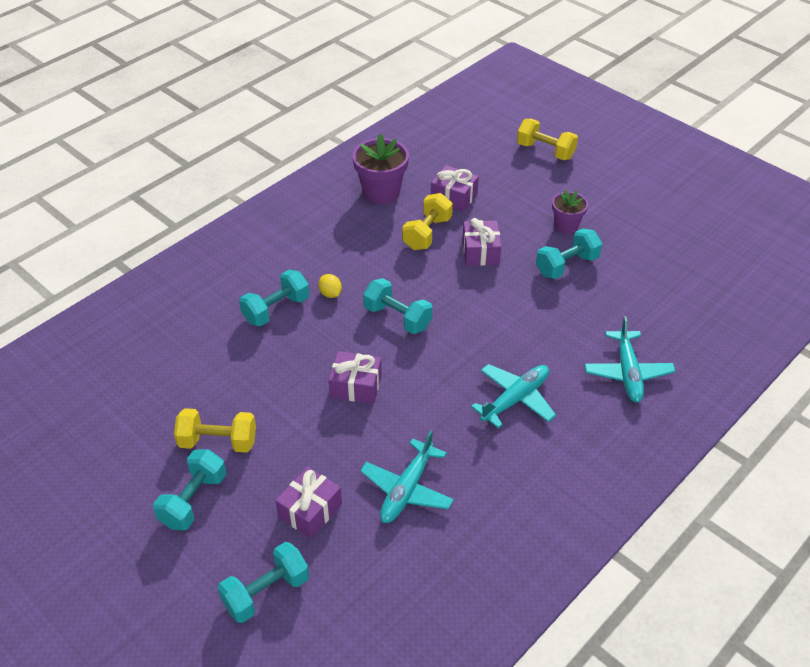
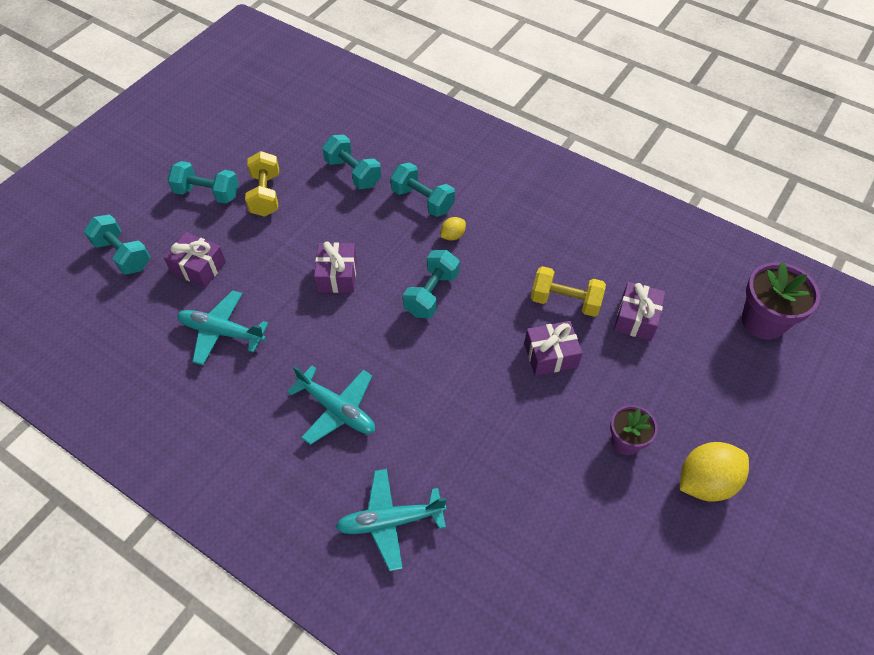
camera: 80 degrees right, 10 degrees up
(381, 192) = (619, 251): purple flower pot -> purple flower pot (763, 321)
(545, 151) = (767, 407): yellow dumbbell -> none
(567, 265) = (553, 446): turquoise dumbbell -> turquoise dumbbell (353, 173)
(602, 194) = (705, 482): none -> yellow lemon

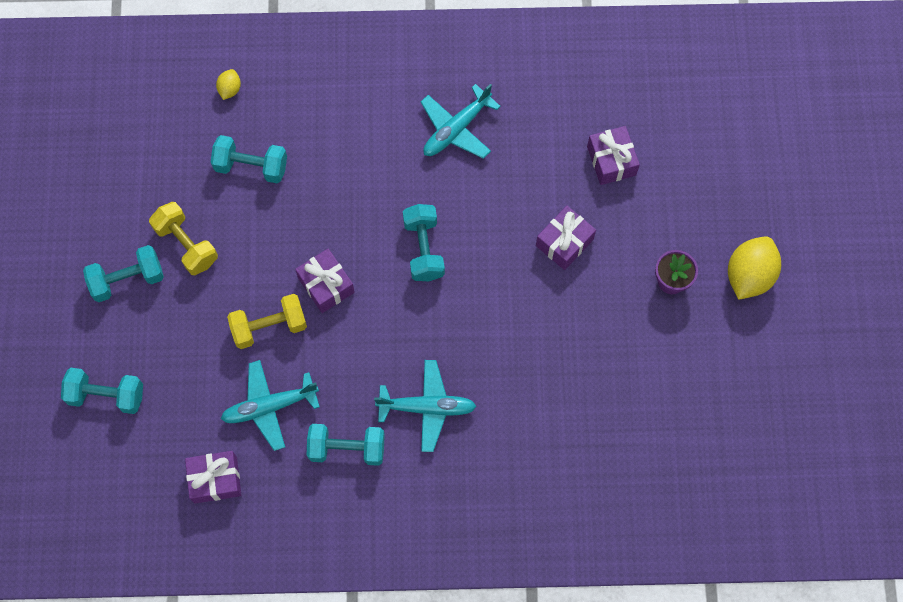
camera: 35 degrees left, 15 degrees up
(198, 267) = (191, 360): purple gift -> purple gift (215, 480)
(390, 521) = (539, 467): turquoise plane -> turquoise plane (456, 129)
(422, 200) = (342, 156): turquoise dumbbell -> turquoise dumbbell (347, 448)
(452, 236) = (398, 177): yellow lemon -> yellow lemon (230, 89)
(565, 301) = (542, 182): yellow dumbbell -> yellow dumbbell (269, 327)
(763, 321) = (713, 97): purple flower pot -> none

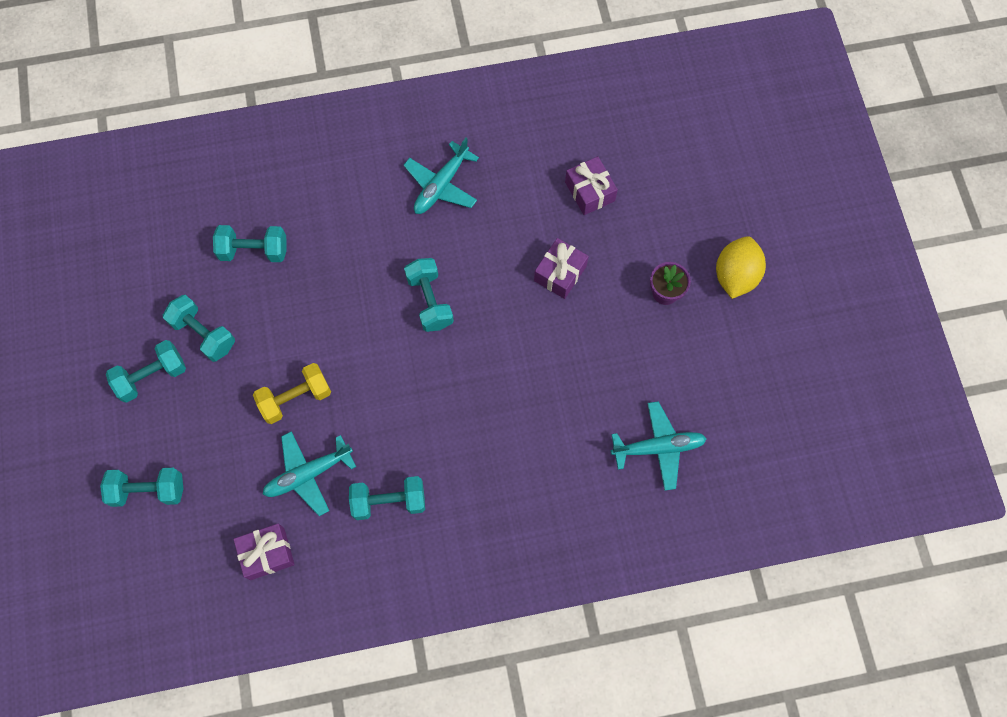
camera: 10 degrees left, 0 degrees up
(186, 245) = (204, 334): yellow dumbbell -> turquoise dumbbell
(230, 89) = (222, 182): yellow lemon -> none
(326, 285) = (343, 350): purple gift -> none
(427, 407) = (458, 449): turquoise plane -> turquoise plane (658, 447)

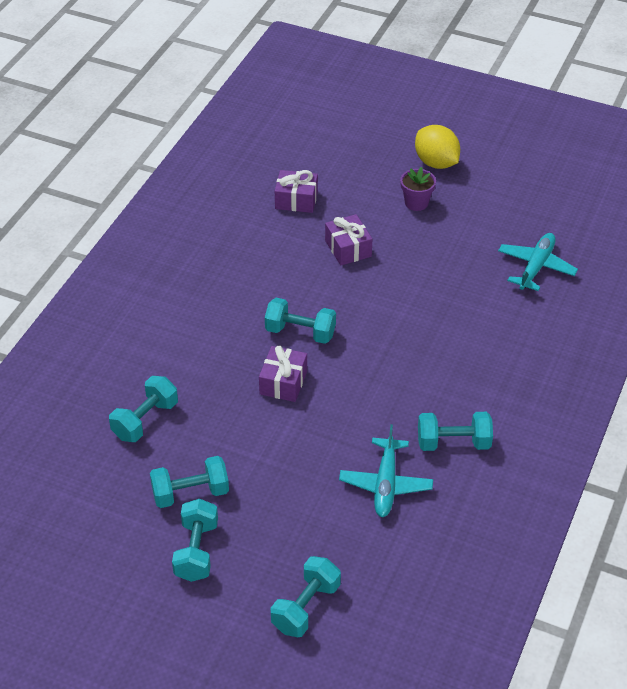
camera: 55 degrees left, 25 degrees down
(267, 554) = (435, 548): purple gift -> purple gift (283, 382)
(295, 398) = (309, 459): yellow dumbbell -> none
(389, 501) = (453, 443): turquoise dumbbell -> turquoise dumbbell turned 60 degrees clockwise
(441, 185) = (206, 276): turquoise plane -> none

